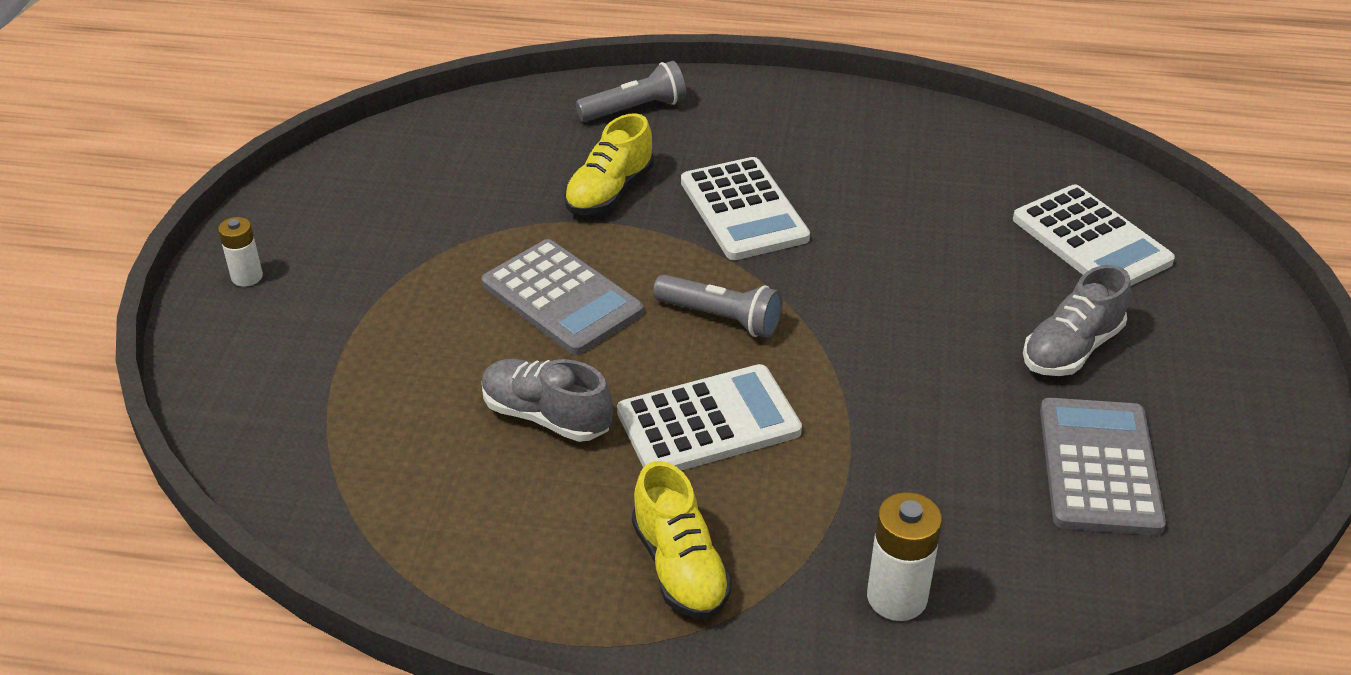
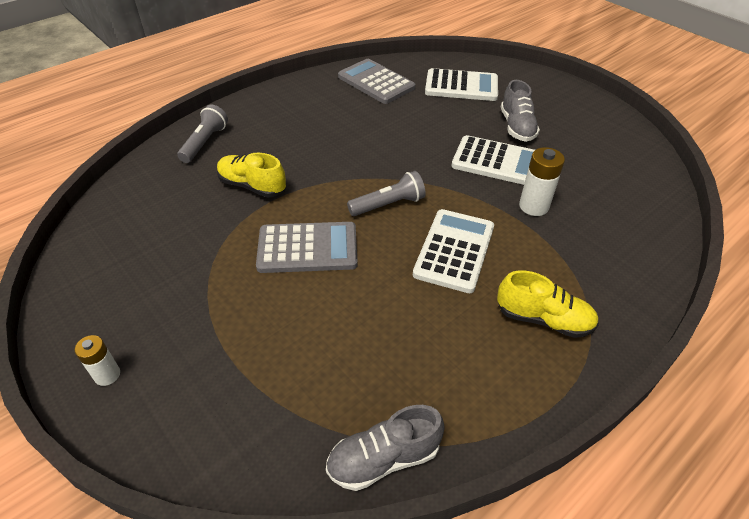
camera: 50 degrees left, 5 degrees up
(546, 416) = (388, 306): grey shoe -> grey shoe (383, 458)
(609, 192) = (252, 186): yellow shoe -> yellow shoe turned 135 degrees clockwise
(743, 210) = (324, 155): white calculator -> white calculator (497, 162)
(897, 597) = (619, 259): white battery -> white battery (533, 206)
(1099, 467) = (589, 161): grey calculator -> grey calculator (376, 82)

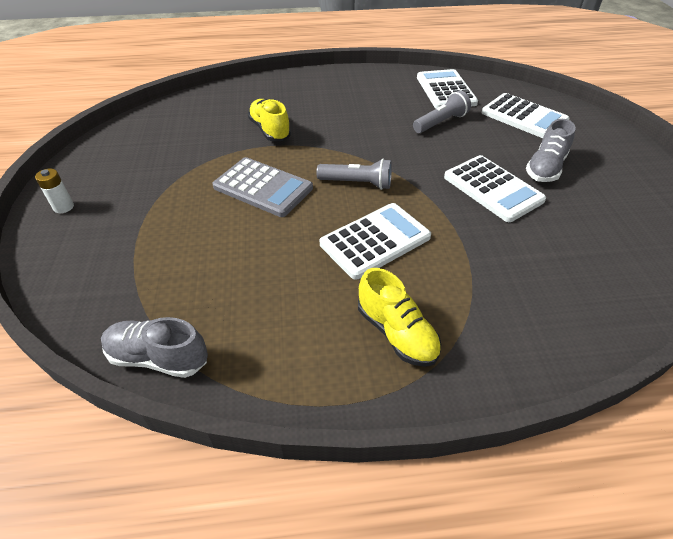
camera: 35 degrees right, 0 degrees up
(205, 142) = (269, 90): grey flashlight -> grey flashlight (441, 122)
(376, 82) = (445, 90): grey calculator -> white calculator
(533, 206) = (490, 239): white battery -> none

